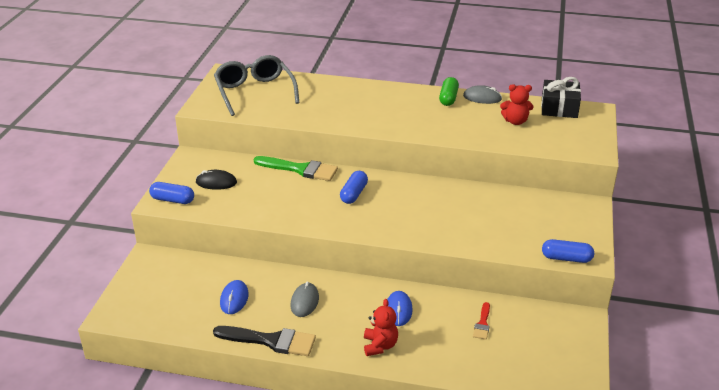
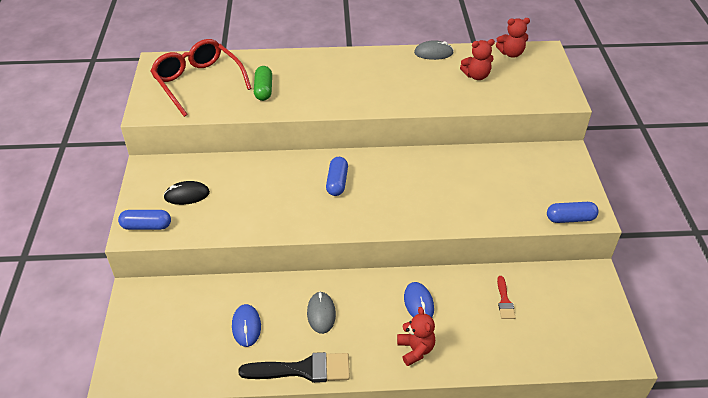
camera: 15 degrees left, 10 degrees up
(255, 92) = (198, 82): grey glasses -> red glasses
(300, 169) = (271, 162): green brush -> none
(448, 98) = (401, 59): green capsule -> green capsule (263, 90)
(559, 108) = (511, 53): black gift -> red teddy bear

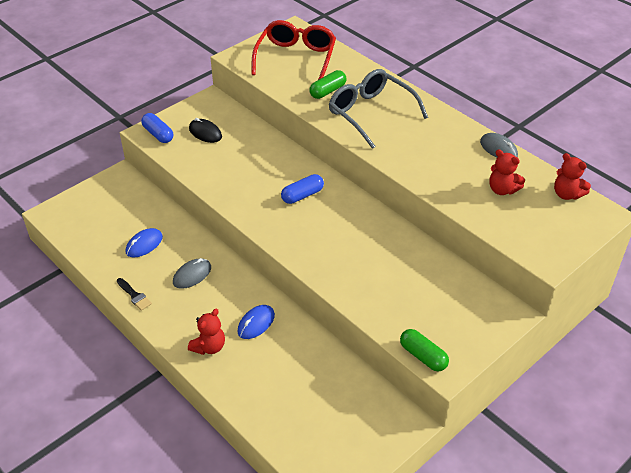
camera: 50 degrees right, 0 degrees up
(303, 369) = (134, 295): black brush -> black brush, size x0.52
(320, 84) = (371, 114): none -> grey glasses
(504, 301) = (312, 375): red brush -> none
(570, 219) = (423, 356): blue capsule -> green capsule

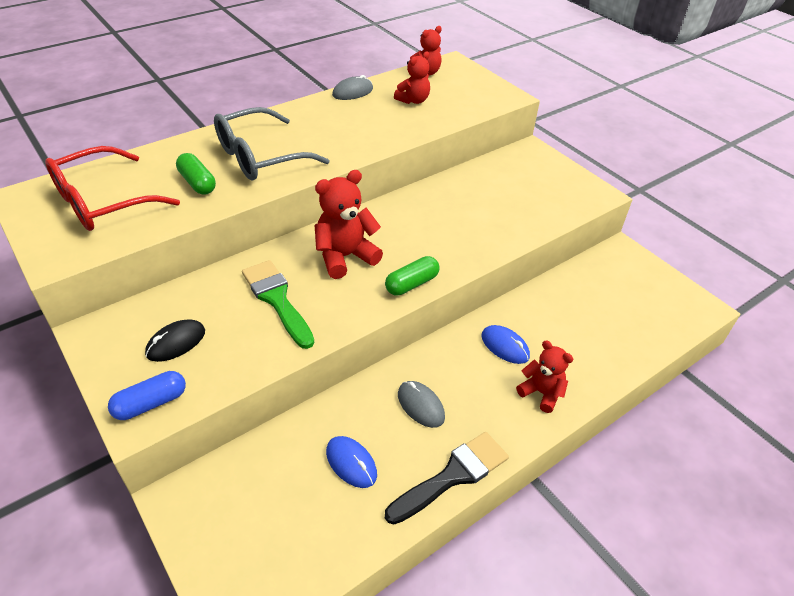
camera: 85 degrees left, 0 degrees up
(134, 295) = (453, 476): black brush -> black brush, size x1.93
(250, 168) = (277, 299): none -> green brush
(296, 58) = (103, 201): red glasses -> red glasses turned 60 degrees counterclockwise
(302, 195) = (345, 256): blue capsule -> red teddy bear
(423, 356) = (585, 204): green capsule -> green capsule (412, 284)

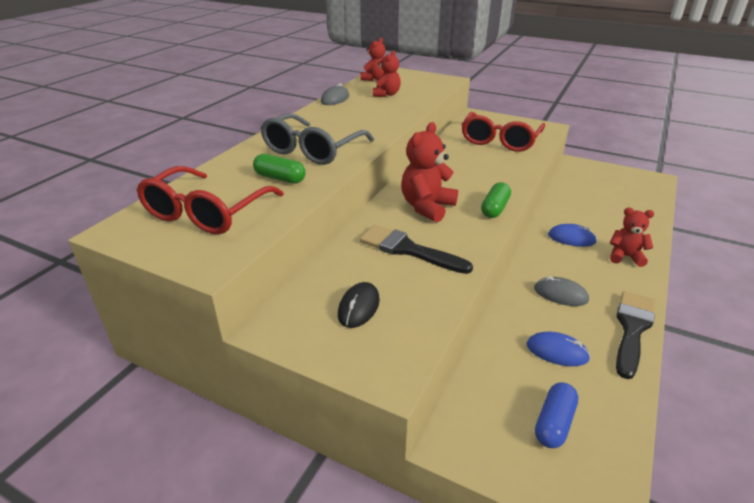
camera: 25 degrees left, 10 degrees down
(151, 403) = (389, 359): blue capsule -> blue capsule (554, 423)
(277, 299) = (408, 250): green brush -> black brush
(517, 195) = (500, 140): none -> red glasses

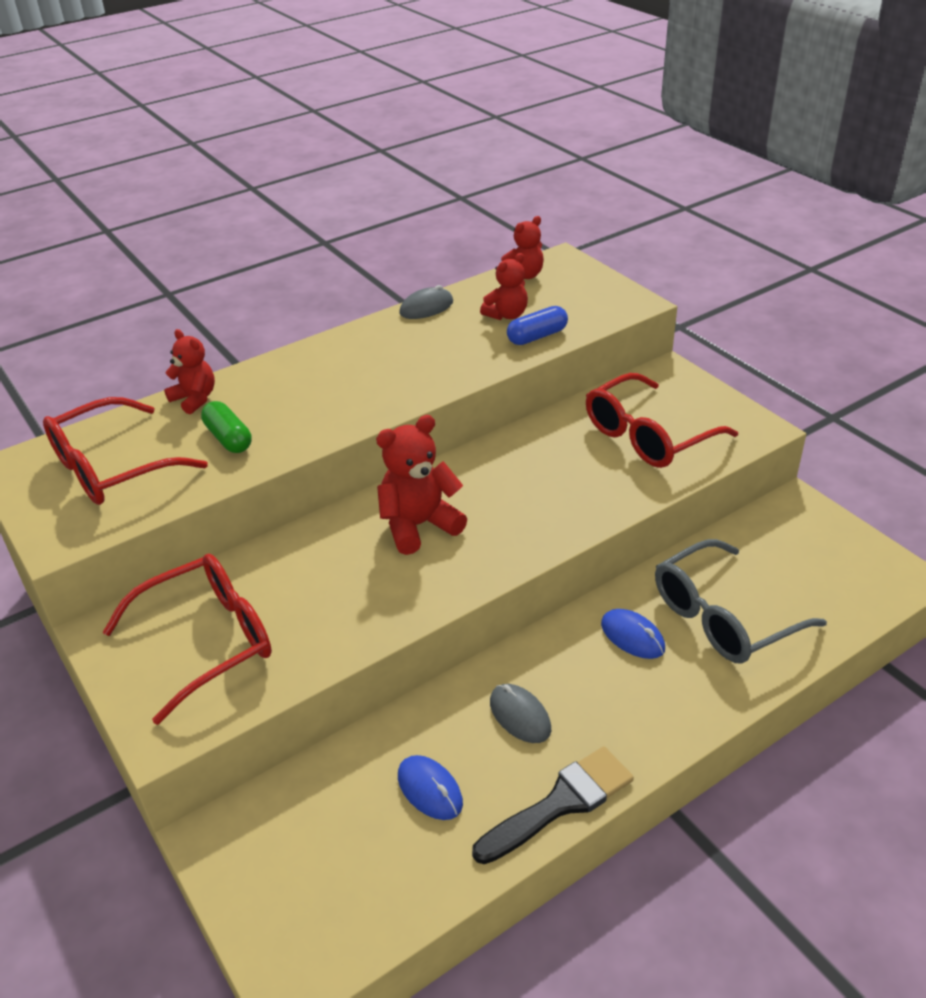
camera: 30 degrees right, 5 degrees up
(313, 150) = (308, 400): grey glasses -> grey glasses (724, 616)
(359, 307) = (206, 641): black mouse -> red glasses
(408, 250) = (332, 583): black brush -> none
(495, 208) = (505, 558): green capsule -> none
(554, 423) = (335, 870): blue capsule -> blue capsule (537, 336)
(625, 256) = (680, 696): red teddy bear -> red teddy bear (195, 399)

